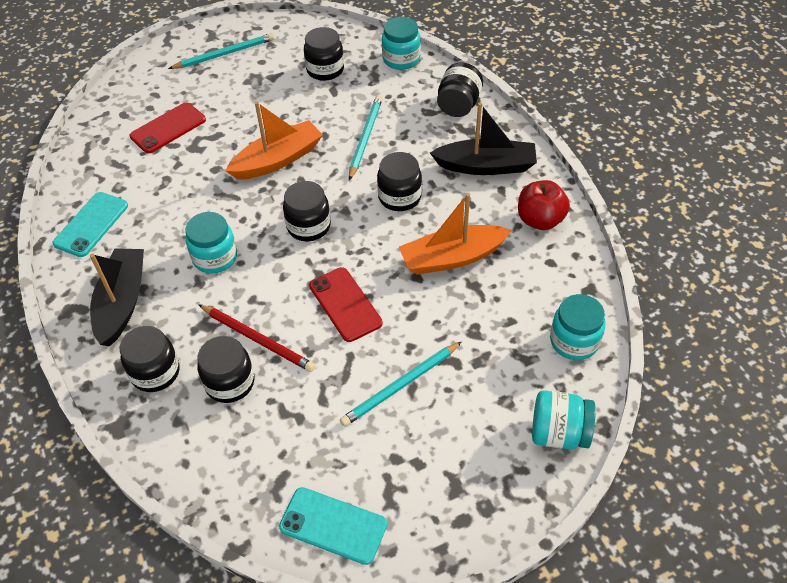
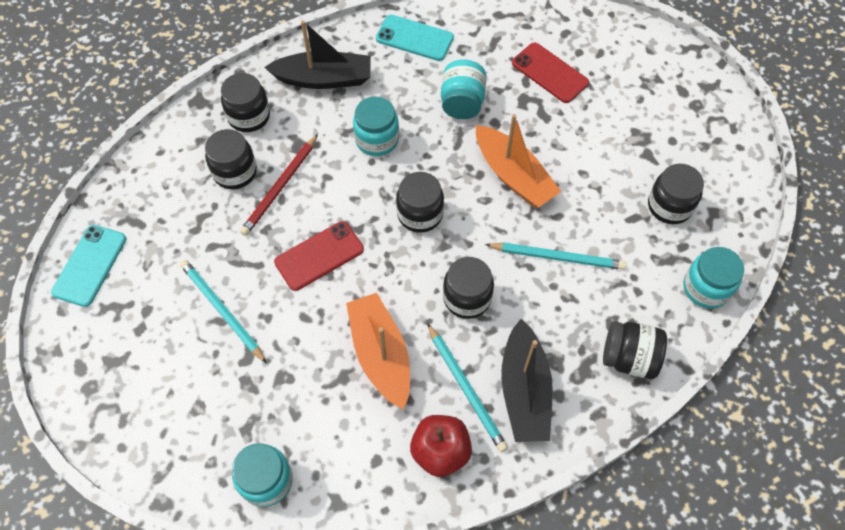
camera: 85 degrees right, 10 degrees up
(224, 54) = (678, 103): turquoise pencil -> turquoise pencil (466, 389)
(558, 433) = (157, 457): turquoise jar -> turquoise jar (462, 103)

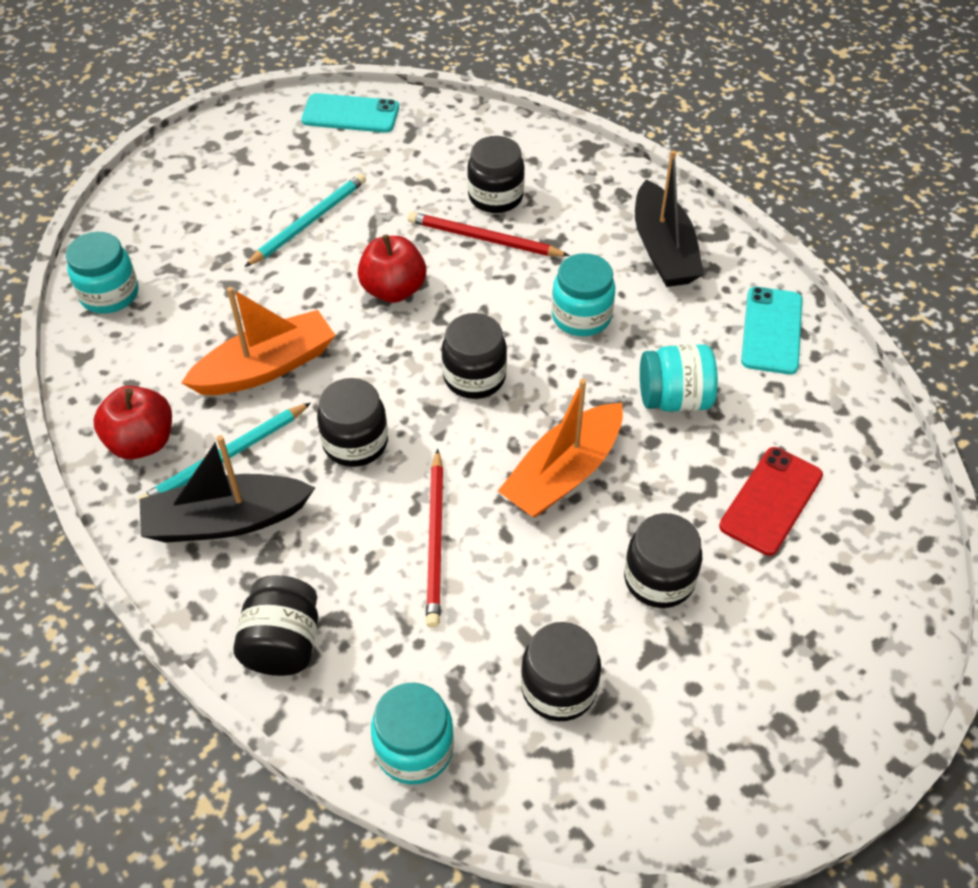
camera: 80 degrees right, 10 degrees down
(249, 116) = (580, 193): black jar -> black jar (659, 579)
(319, 256) = (393, 290): red phone -> red apple
(557, 257) = (435, 540): turquoise pencil -> red pencil

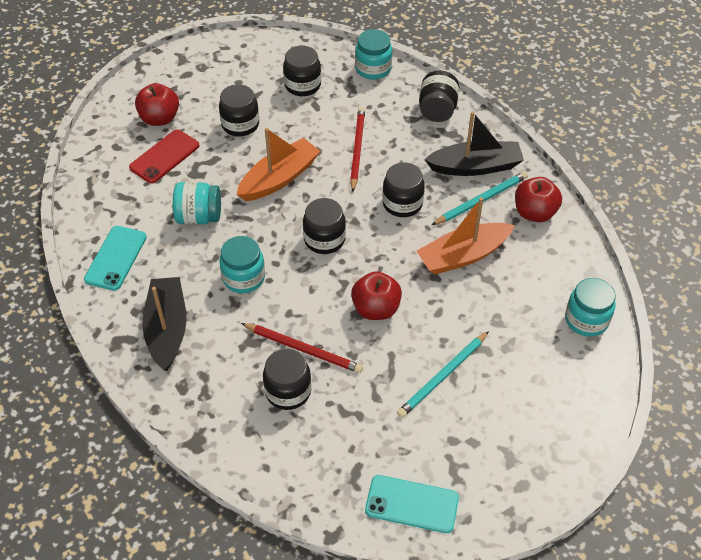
camera: 175 degrees left, 0 degrees up
(814, 582) = (159, 118): none -> red apple

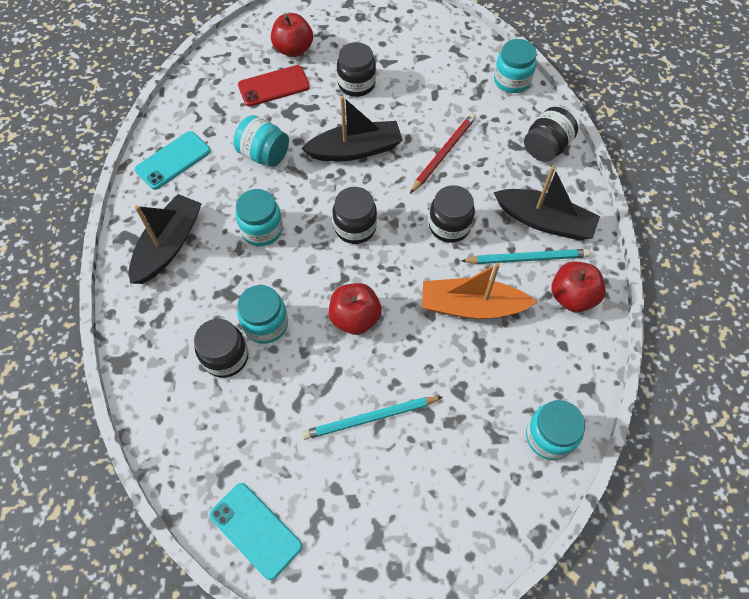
camera: 30 degrees right, 10 degrees up
(279, 178) = (355, 150): orange boat -> black boat
(302, 85) = (436, 70): black jar -> none
(303, 349) = (265, 324): red pencil -> turquoise jar

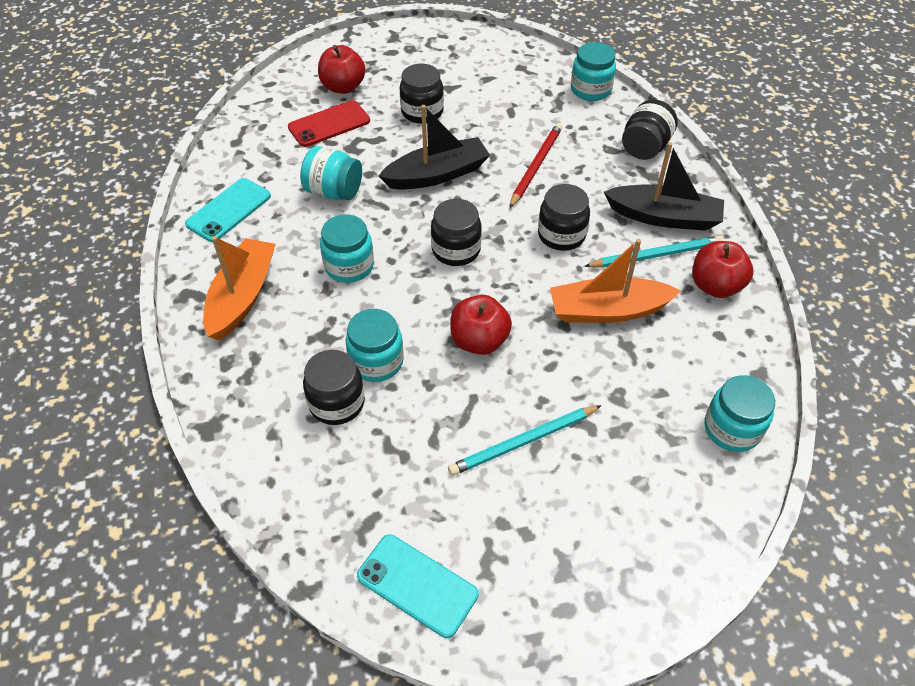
camera: 10 degrees left, 10 degrees down
(168, 245) = (242, 296): black boat -> orange boat

